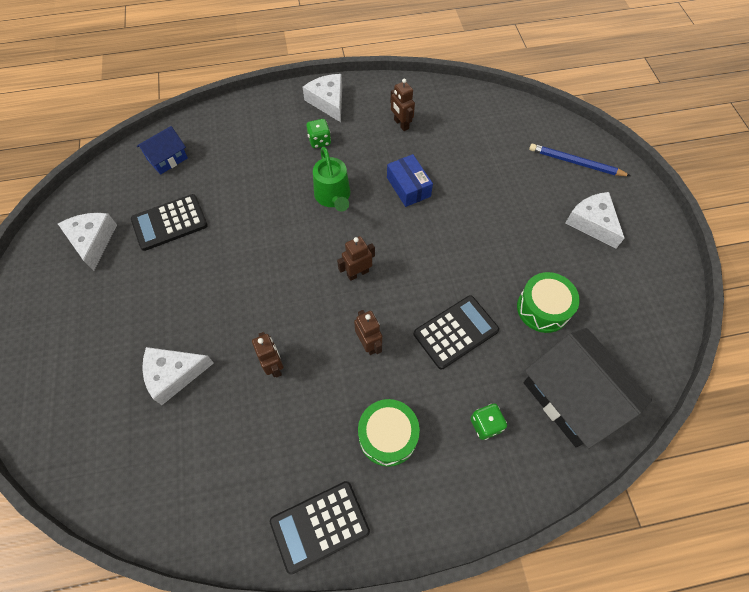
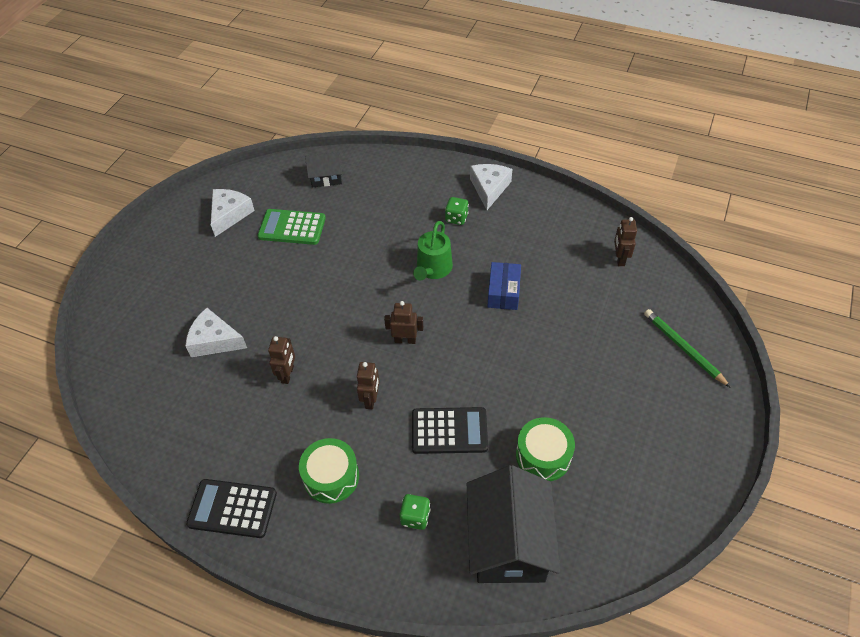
camera: 35 degrees right, 10 degrees down
(167, 158) = (326, 177): blue house -> black house
(169, 223) = (292, 227): black calculator -> green calculator
(401, 124) = (539, 236): brown robot -> brown robot (619, 259)
(575, 163) = (683, 348): blue pencil -> green pencil
(592, 223) = (654, 409): white cheese -> none

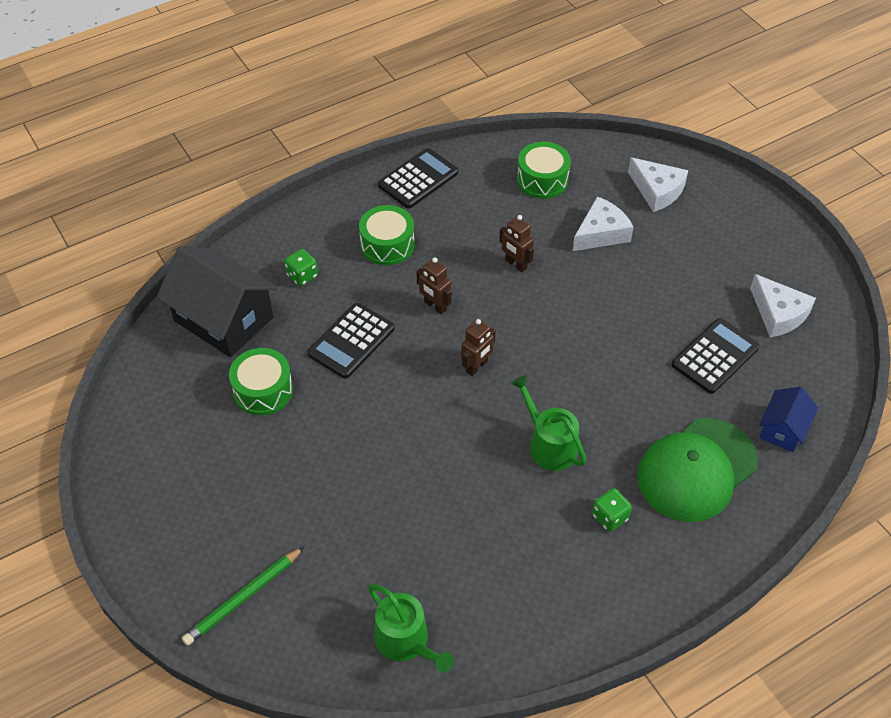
camera: 125 degrees right, 0 degrees up
(173, 412) = (542, 180): none -> green drum
(292, 227) = (715, 356): green calculator -> black calculator
(326, 177) = (783, 429): black house -> blue house
(389, 199) = (696, 470): none -> green cap
(489, 188) = (635, 588): white cheese -> white cheese (657, 191)
(503, 292) = (462, 487): blue box -> none
(619, 259) = (406, 641): brown robot -> green watering can
(683, 348) = (243, 598): green pencil -> green pencil turned 135 degrees clockwise

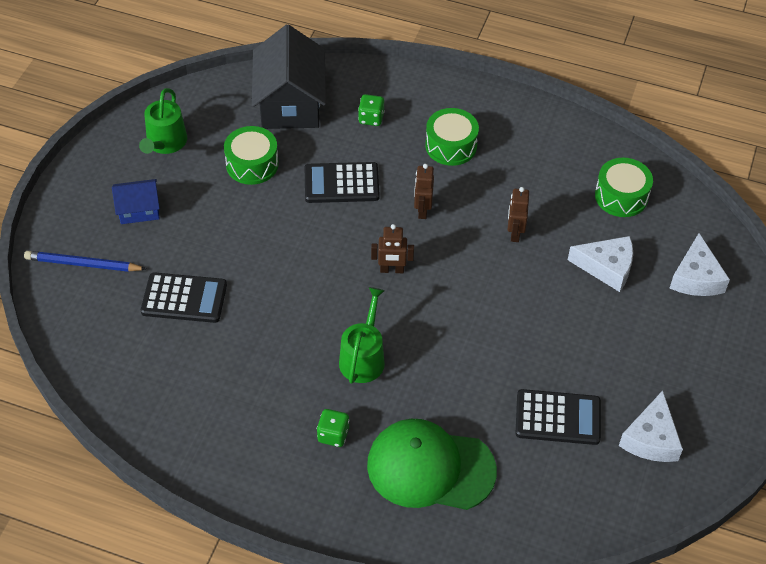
camera: 50 degrees right, 0 degrees up
(243, 598) = (83, 264): green pencil -> blue pencil
(406, 641) = (124, 374): green watering can -> green watering can (165, 143)
(418, 179) = (535, 122): black calculator -> black calculator (184, 298)
(783, 429) = (529, 507): blue house -> blue house (139, 210)

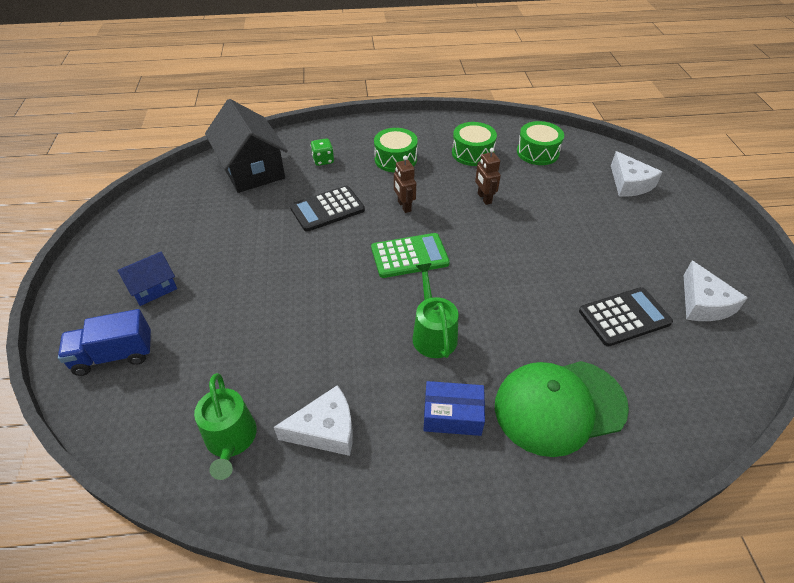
camera: 25 degrees left, 5 degrees down
(83, 264) = (114, 355): blue pencil -> blue truck
(165, 143) = (155, 228): green watering can -> green watering can (231, 439)
(184, 298) = (235, 347): black calculator -> none
(252, 164) = (243, 220): green drum -> green drum (472, 153)
(333, 435) = (452, 415): green dice -> blue box
(392, 270) = (409, 256): brown robot -> green calculator
(607, 267) = (566, 198): white cheese -> white cheese (325, 429)

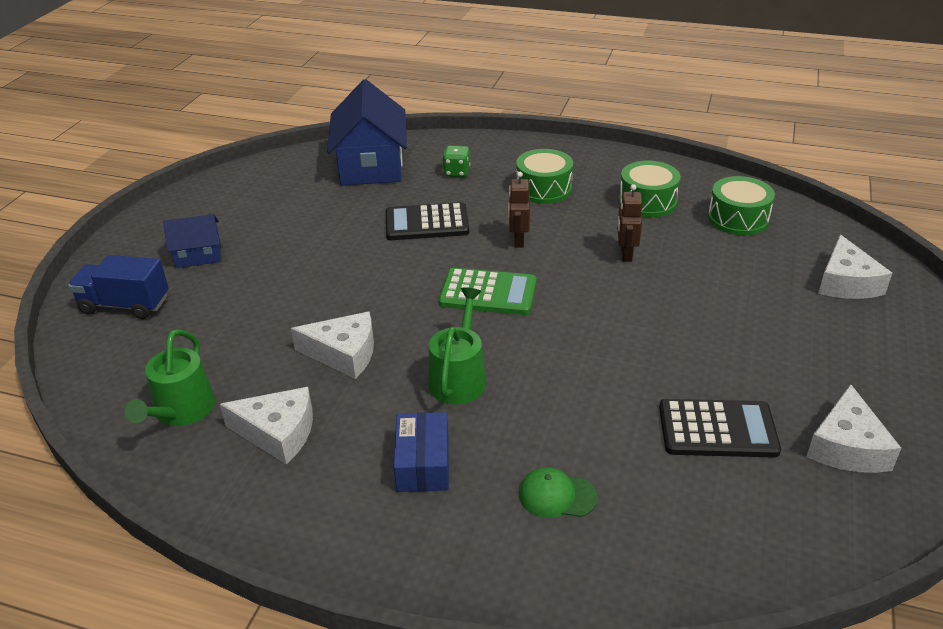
camera: 25 degrees right, 10 degrees down
(252, 169) = (371, 165): black house -> blue house
(334, 341) = (344, 353): none -> white cheese
(452, 415) = (423, 463): blue box -> blue box turned 60 degrees clockwise
(559, 406) = (557, 496): green cap -> green cap, size x0.44

